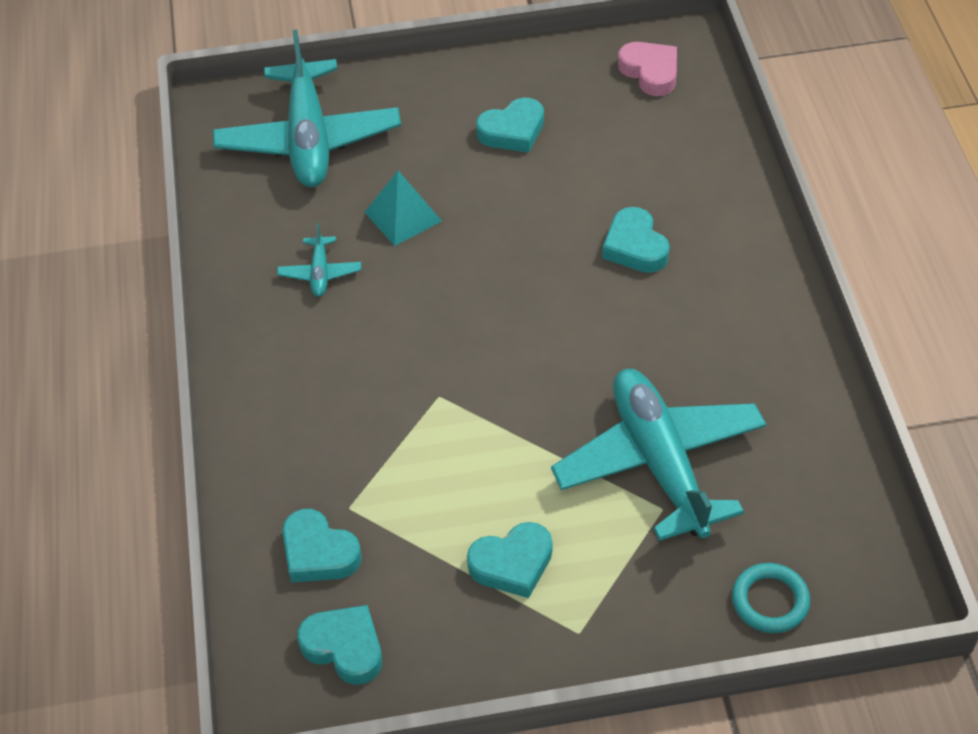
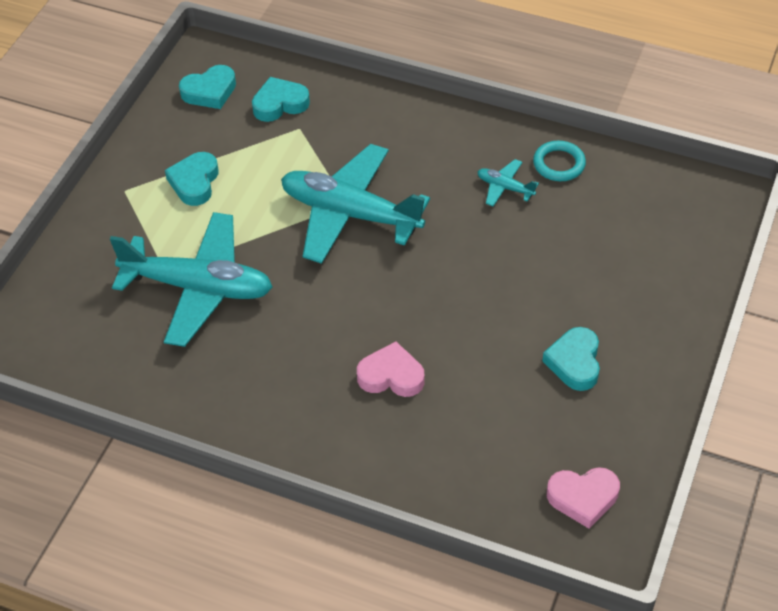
camera: 120 degrees right, 0 degrees up
(308, 139) = (652, 234): turquoise plane -> turquoise plane (350, 214)
(403, 216) = (527, 254): turquoise pyramid -> none
(635, 246) = (391, 376): turquoise heart -> pink heart
(770, 601) = (58, 287): turquoise ring -> turquoise ring (559, 164)

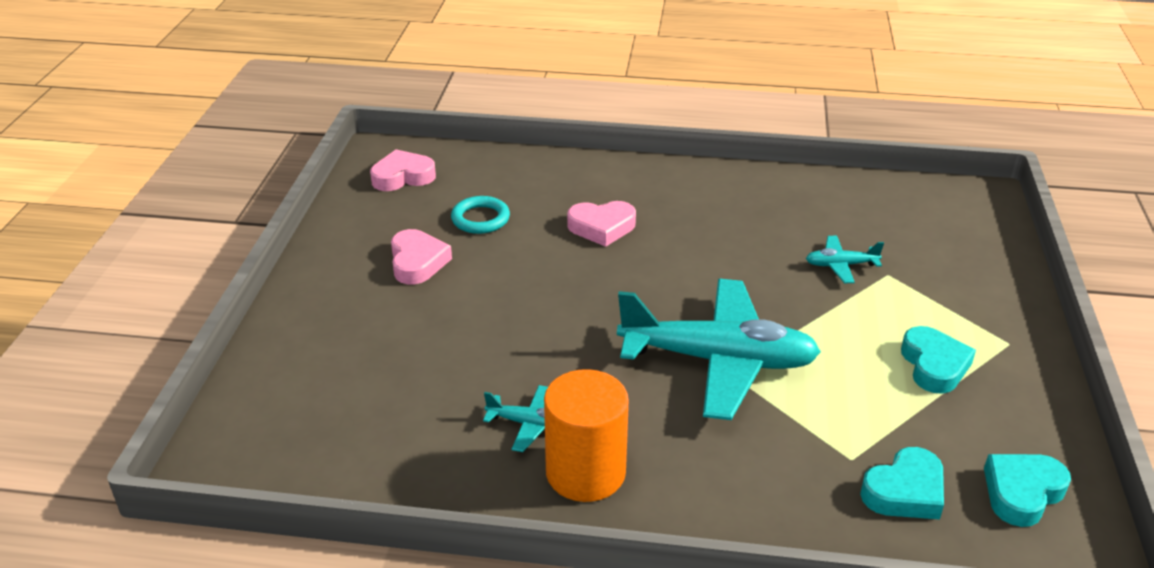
camera: 165 degrees right, 15 degrees down
(198, 287) = (840, 265): turquoise plane -> turquoise plane, size x0.42
(475, 148) = (585, 473): none -> orange cylinder
(559, 164) = (458, 470): turquoise ring -> turquoise ring (480, 219)
(574, 362) = (417, 262): turquoise heart -> pink heart

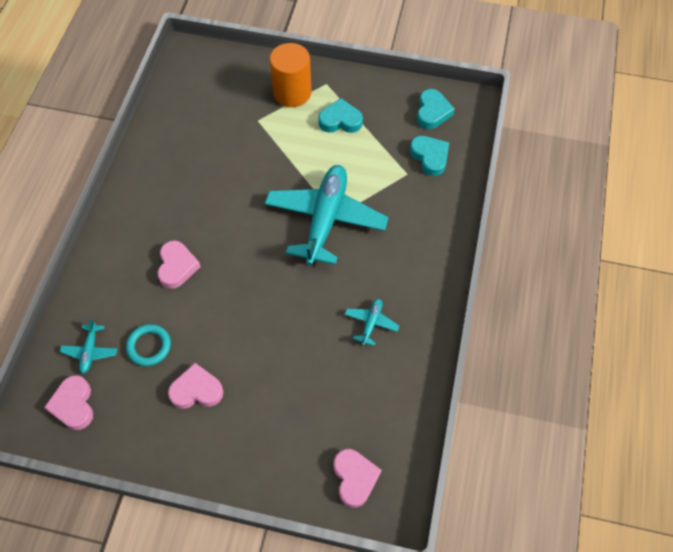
camera: 85 degrees left, 25 degrees up
(269, 419) = (354, 478): none -> pink heart
(585, 473) = (411, 297): orange cylinder -> orange cylinder (292, 93)
(840, 265) = (245, 141): turquoise plane -> turquoise plane (90, 351)
(1022, 492) = (432, 112): turquoise heart -> turquoise heart turned 135 degrees counterclockwise

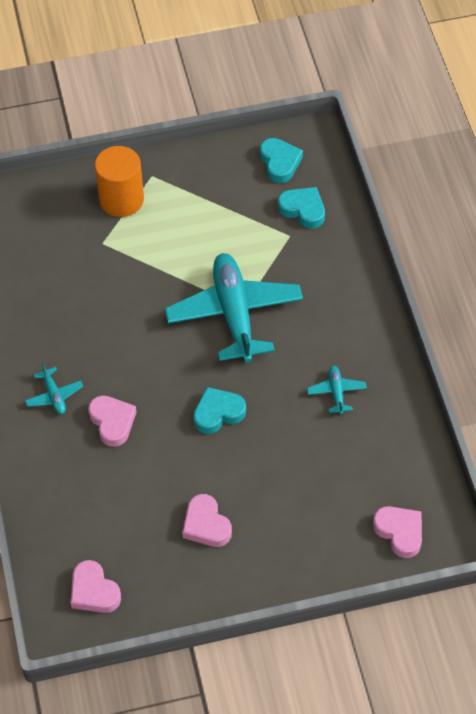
camera: 25 degrees left, 5 degrees down
(90, 351) = (77, 537): turquoise plane -> turquoise plane (54, 395)
(149, 346) = (133, 507): turquoise ring -> none
(196, 390) = (206, 525): pink heart -> pink heart turned 90 degrees counterclockwise
(340, 120) = (190, 209): turquoise heart -> turquoise heart (218, 413)

